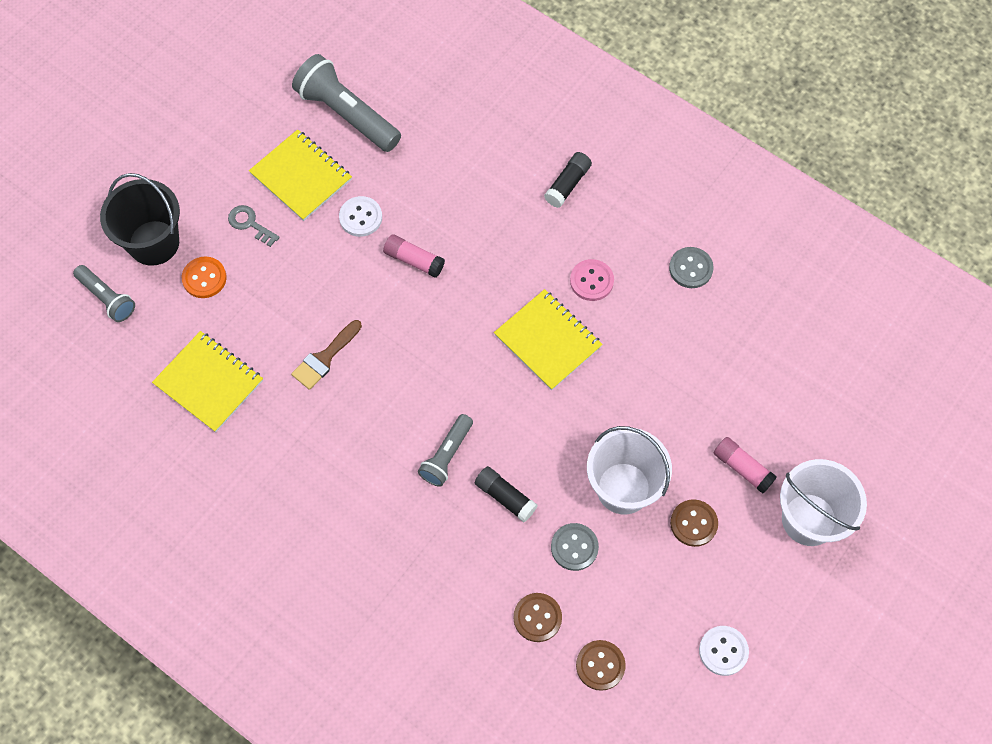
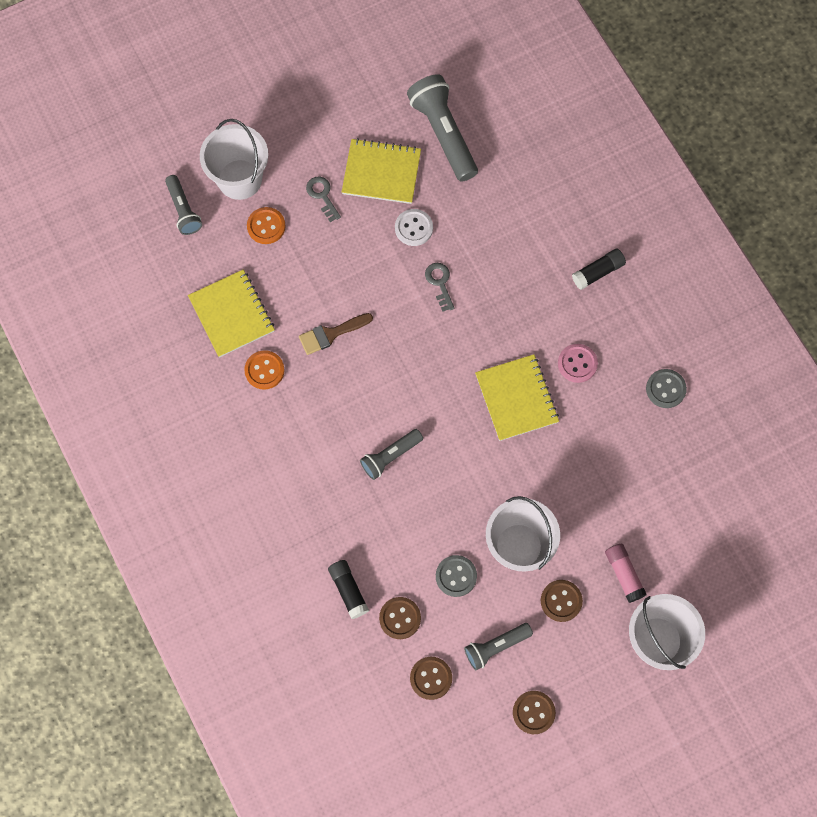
camera: 25 degrees right, 5 degrees up
(154, 243) = (239, 179): black bucket -> white bucket
(271, 425) = (264, 370): none -> orange button
(301, 177) = (381, 172): yellow notebook -> yellow notebook turned 60 degrees counterclockwise
(414, 260) = (440, 283): pink glue stick -> grey key
(505, 497) = (420, 511): black glue stick -> black glue stick (348, 590)
(651, 601) = (495, 647): none -> grey flashlight
(723, 651) = (533, 712): white button -> brown button

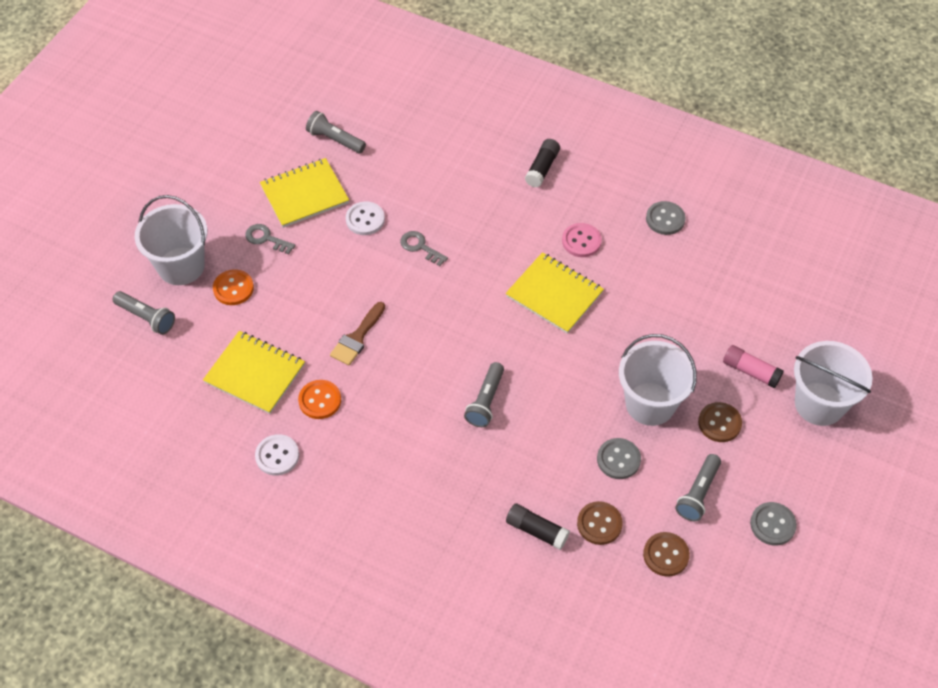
camera: 35 degrees left, 15 degrees down
(201, 396) = (277, 456): none -> white button
(443, 134) = (335, 140): grey flashlight -> grey flashlight, size x0.58
(533, 712) = (772, 524): brown button -> grey button

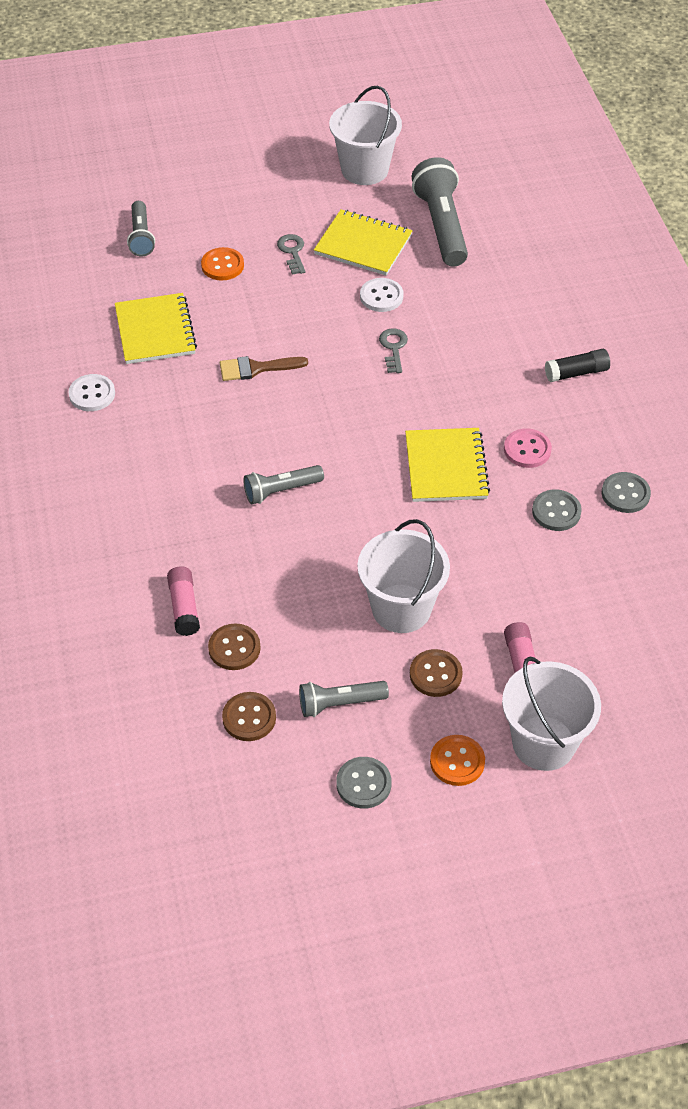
camera: 50 degrees right, 5 degrees down
(181, 266) = (210, 223): white bucket -> white bucket (365, 169)
(320, 400) = (170, 385): orange button -> orange button (457, 761)
(335, 140) = (441, 226): grey flashlight -> grey flashlight, size x1.72
(536, 530) = (184, 607): black glue stick -> pink glue stick
(618, 459) = (316, 621): grey button -> grey button (556, 512)

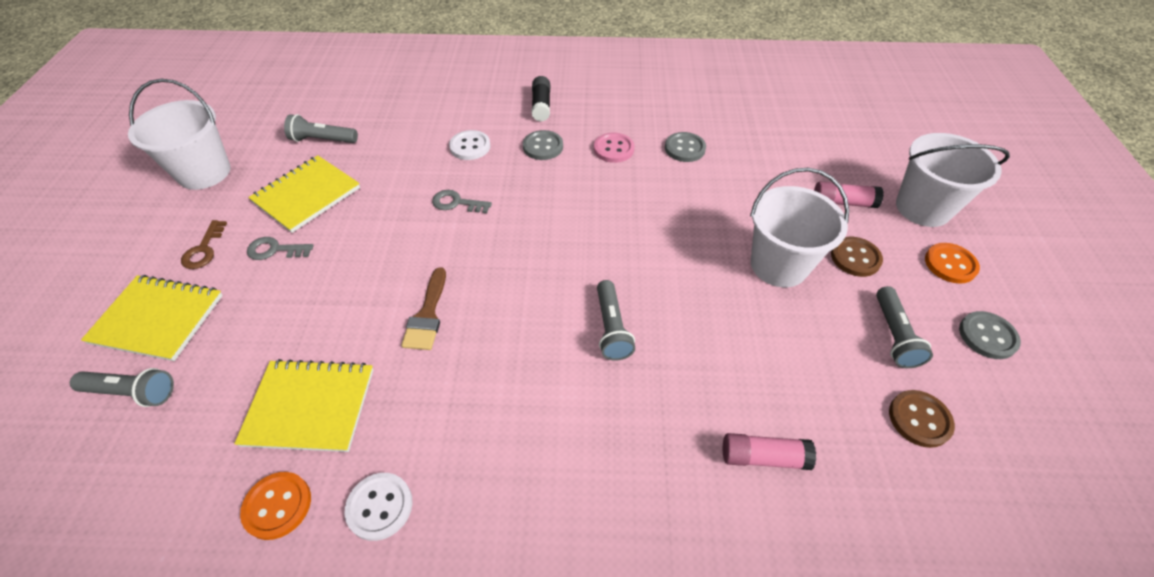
camera: 75 degrees left, 0 degrees up
(222, 265) = (249, 315): orange button -> orange button (277, 506)
(234, 648) = (825, 415): brown button -> none
(278, 211) = (204, 249): none -> brown key
(381, 296) = (385, 197): white button -> white button (470, 146)
(441, 226) = (322, 140): grey flashlight -> grey flashlight, size x0.58
(446, 467) = (617, 200): yellow notebook -> yellow notebook (158, 319)
(625, 494) = (675, 111): grey button -> grey button (543, 146)

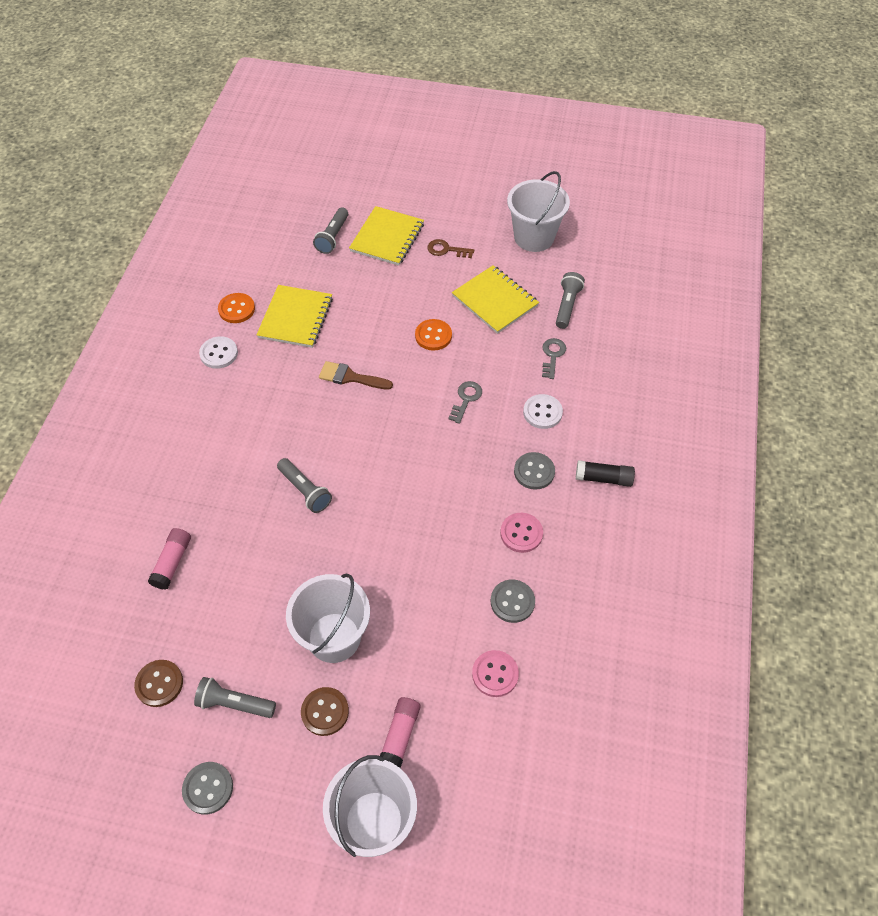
camera: 100 degrees right, 5 degrees up
(275, 250) = (437, 288): grey key -> grey key (552, 356)
(611, 328) = (305, 491): grey flashlight -> grey flashlight turned 135 degrees counterclockwise
(756, 152) = (495, 674): none -> pink button
(950, 264) = (293, 804): orange button -> orange button (433, 336)

